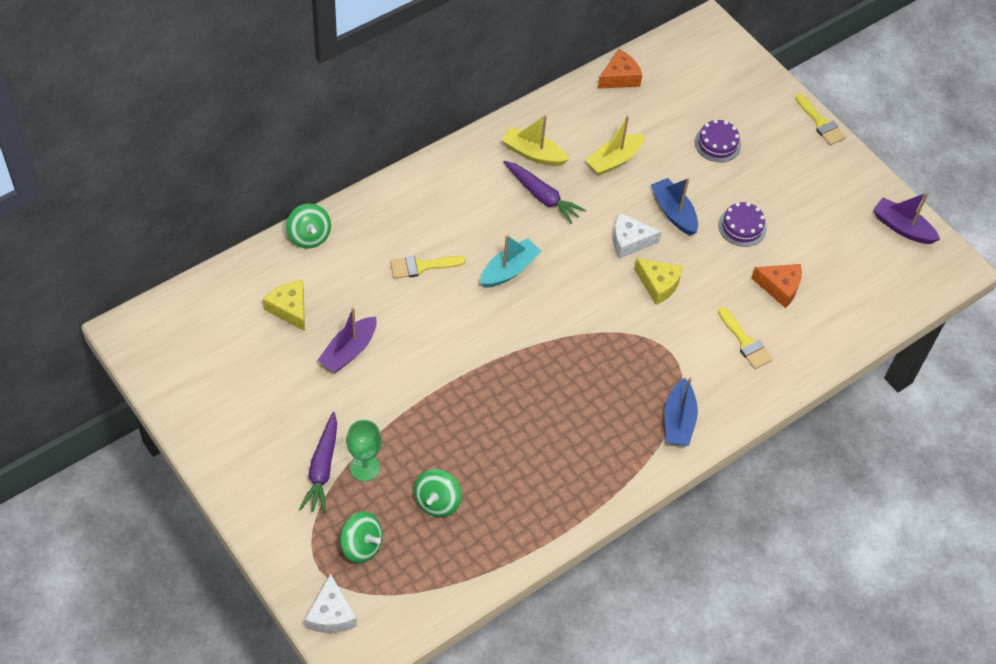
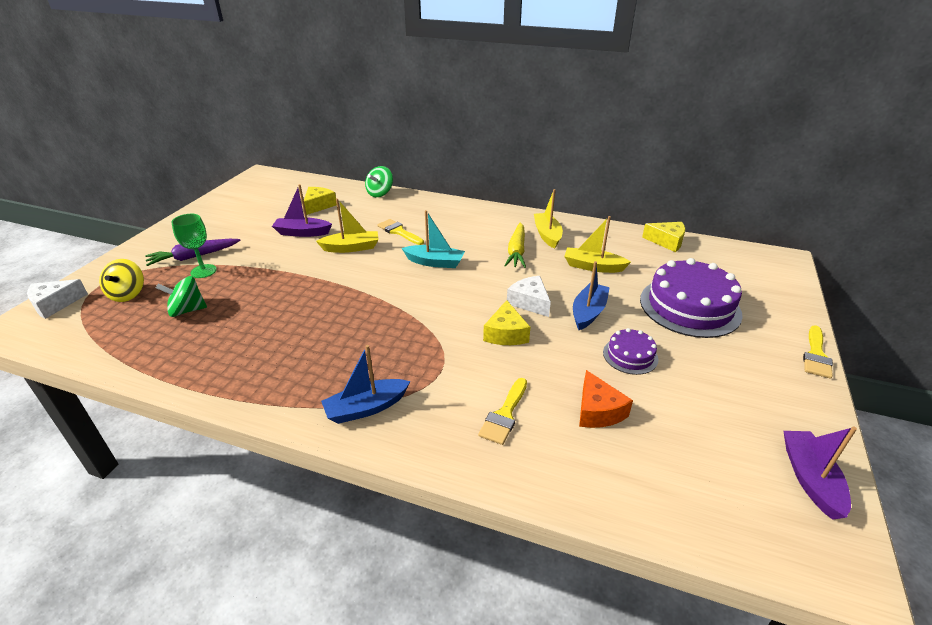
camera: 60 degrees right, 20 degrees down
(361, 545) = (128, 294): green spinning top -> yellow spinning top
(422, 323) = (351, 248): none -> yellow boat
(542, 196) = (516, 251): purple carrot -> yellow carrot
(619, 77) = (667, 241): orange cheese -> yellow cheese
(717, 143) = (689, 306): purple cake -> purple cake, size x2.01

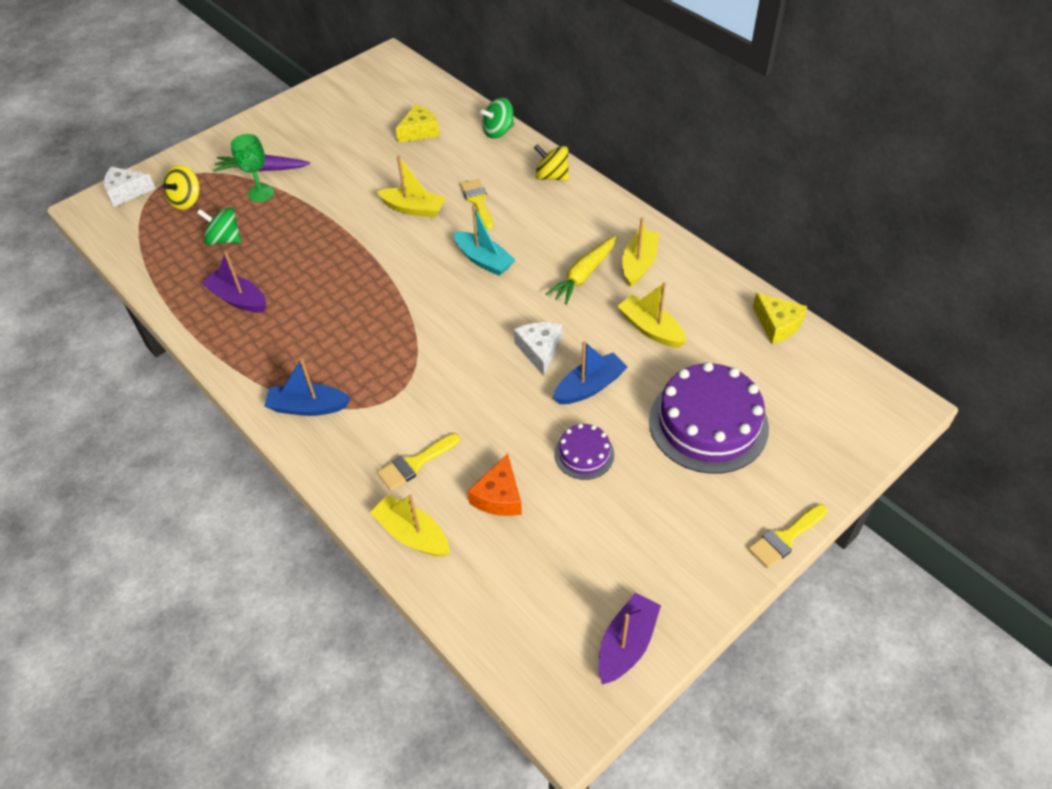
camera: 30 degrees right, 15 degrees up
(302, 233) = (379, 169): purple boat -> purple boat (238, 299)
(441, 207) = (551, 176): none -> yellow spinning top
(505, 333) = (484, 379): yellow cheese -> none
(554, 473) = (412, 534): none -> yellow boat

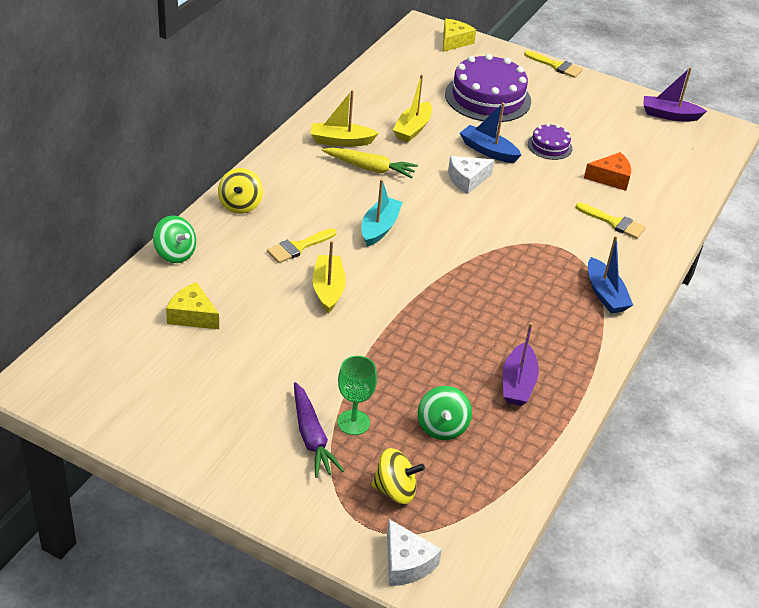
camera: 115 degrees left, 10 degrees down
(412, 534) = (669, 211): yellow boat -> none
(777, 325) = (376, 74): yellow cheese -> yellow cheese (454, 41)

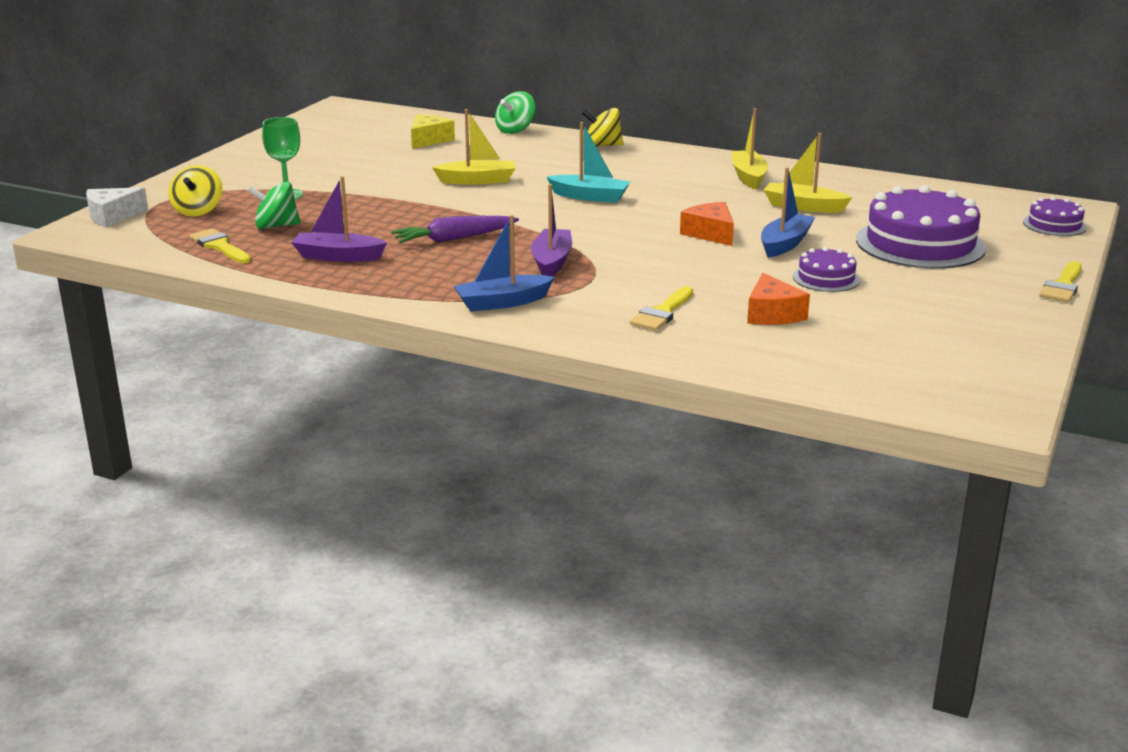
camera: 90 degrees right, 15 degrees down
(298, 247) = (542, 168): yellow brush -> yellow brush (219, 246)
(311, 437) = (270, 182): purple carrot -> purple carrot (454, 239)
(370, 168) = (702, 190): yellow carrot -> none
(454, 41) = (1054, 225): yellow cheese -> purple cake
(467, 180) = (710, 233): white cheese -> orange cheese
(669, 115) = (997, 364): purple boat -> purple boat (551, 262)

